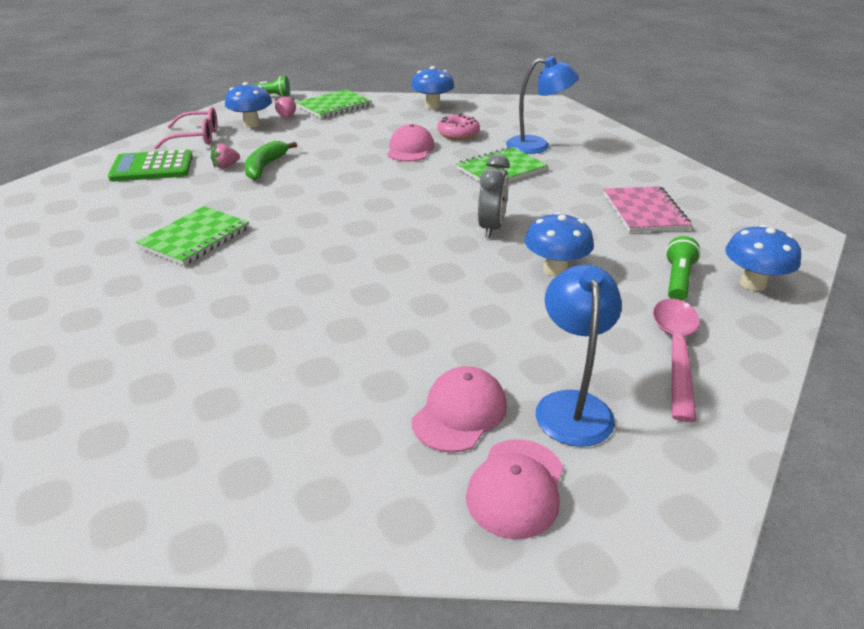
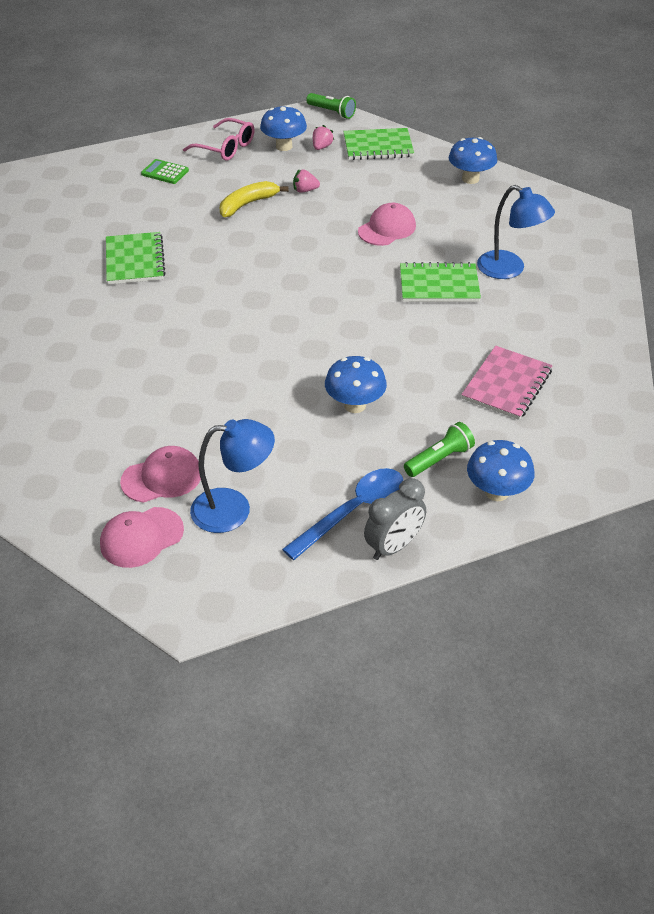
camera: 35 degrees right, 10 degrees up
(152, 167) = (165, 172): green calculator -> green calculator, size x0.59
(195, 238) = (134, 260): green notebook -> green notebook turned 75 degrees counterclockwise
(226, 166) = (219, 192): pink strawberry -> pink strawberry (305, 190)
(265, 167) = (247, 204): green banana -> yellow banana
(458, 134) = (452, 226): pink donut -> none
(491, 228) = (354, 344): grey clock -> grey clock (393, 546)
(572, 405) = (234, 509): blue lamp -> blue lamp turned 45 degrees clockwise
(675, 352) = (353, 511): pink spoon -> blue spoon

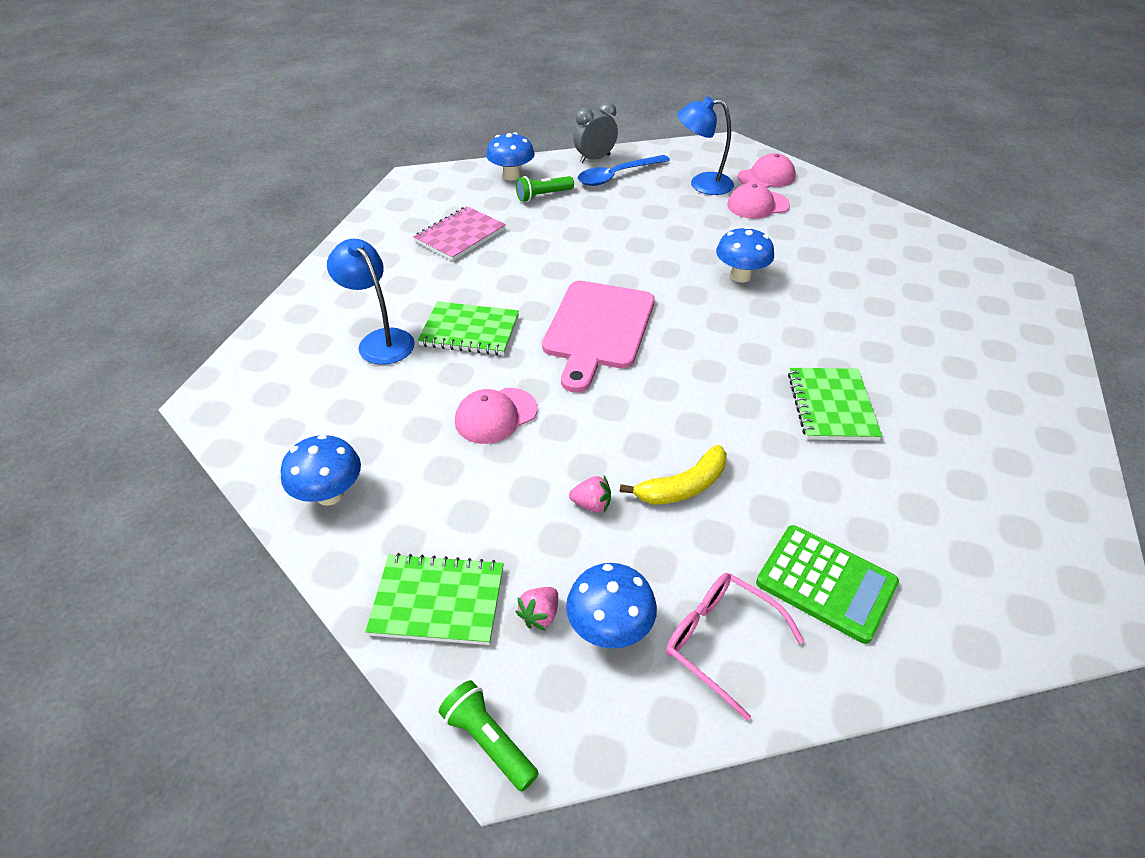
camera: 170 degrees left, 0 degrees up
(165, 172) = (826, 583): green calculator -> green calculator, size x1.69
(327, 299) = (598, 329): none -> pink cutting board
(355, 405) = (597, 234): blue mushroom -> blue mushroom (740, 276)

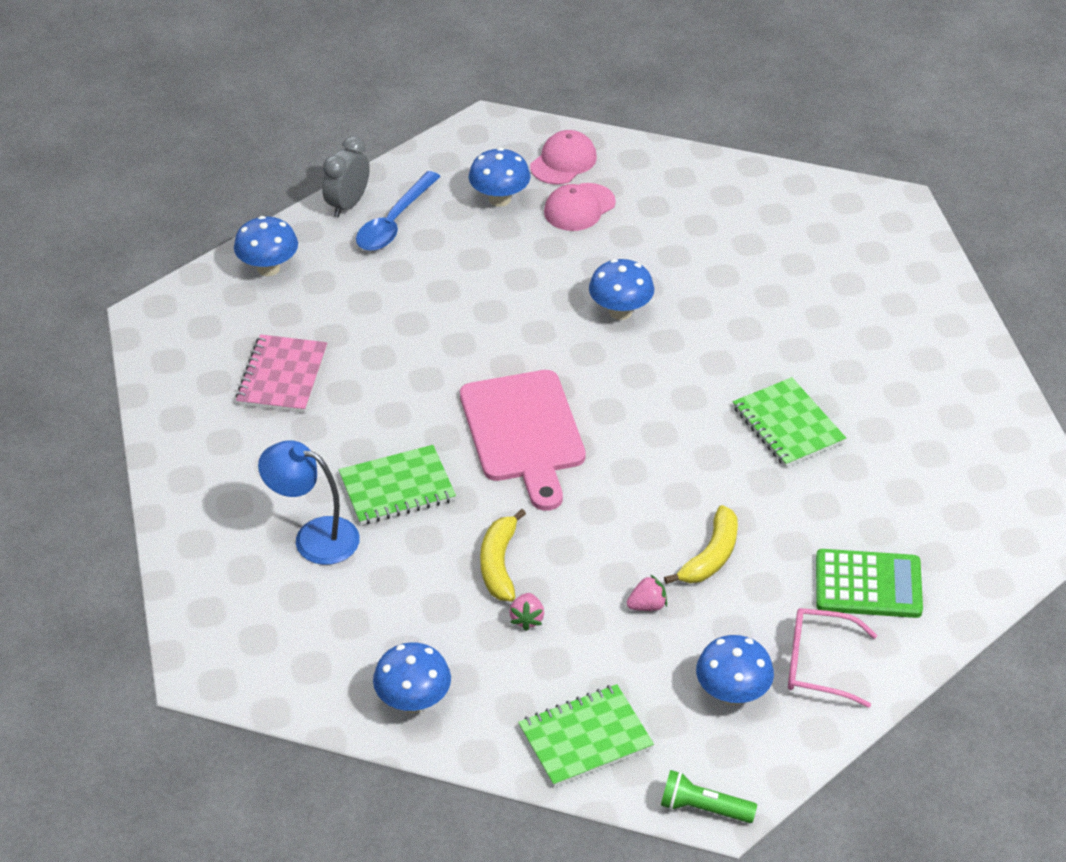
camera: 30 degrees left, 0 degrees up
(496, 415) = (499, 564): pink cap -> yellow banana
(540, 615) = (673, 710): pink strawberry -> pink strawberry (527, 619)
(543, 196) = (331, 284): green flashlight -> none
(702, 184) = (499, 199): blue lamp -> blue mushroom

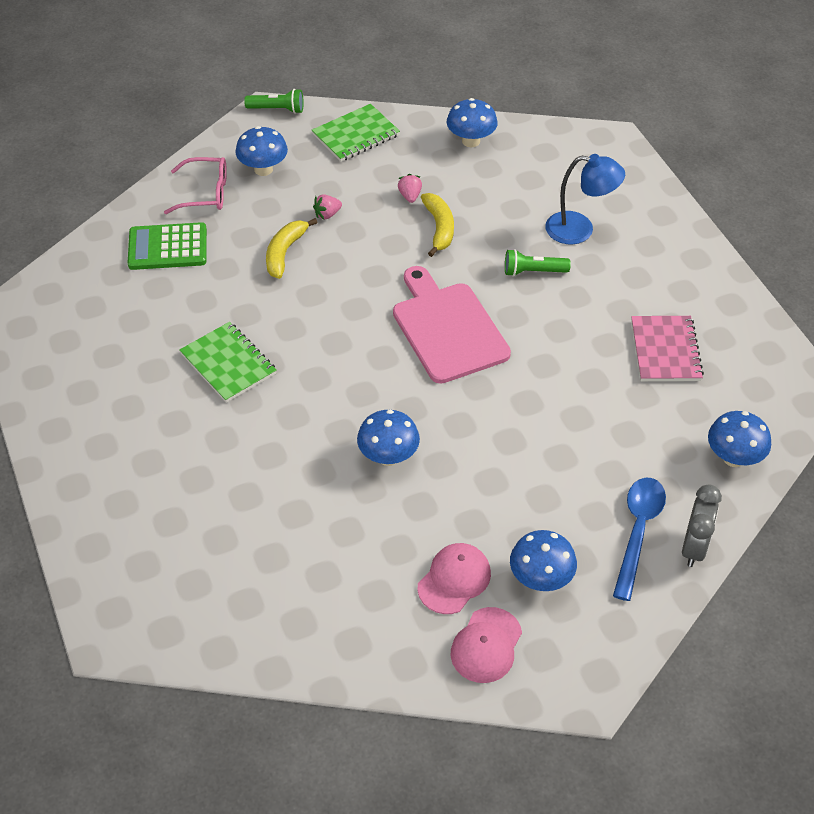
camera: 170 degrees right, 5 degrees up
(397, 488) = (533, 272): green notebook -> green flashlight

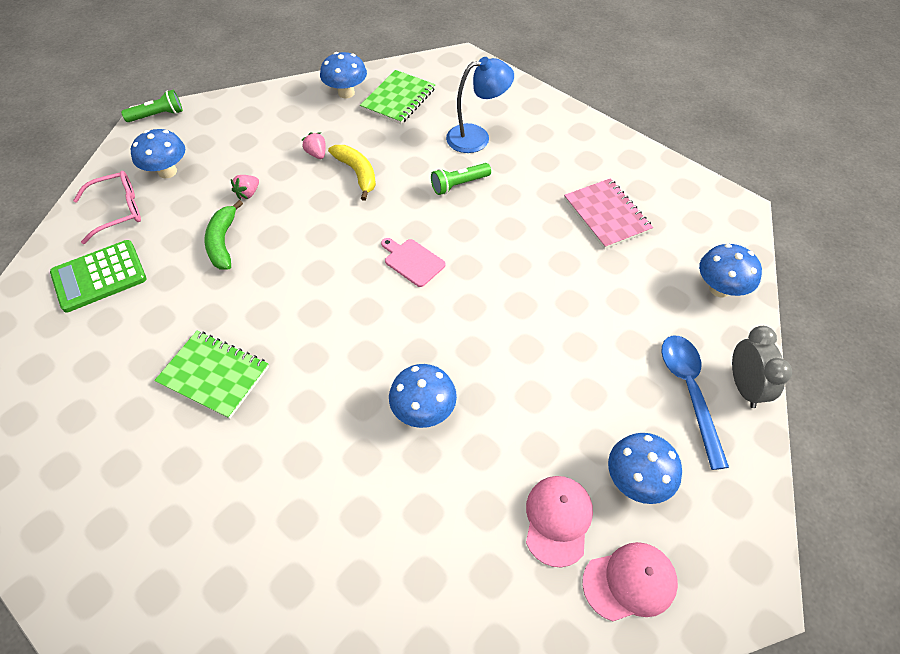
camera: 25 degrees left, 5 degrees up
(285, 253) = (223, 242): yellow banana -> green banana
(356, 135) = (242, 116): green notebook -> green notebook (398, 99)
(447, 329) = (412, 261): pink cutting board -> pink cutting board, size x0.47
(486, 645) = (629, 582): pink cap -> pink cap turned 105 degrees counterclockwise

